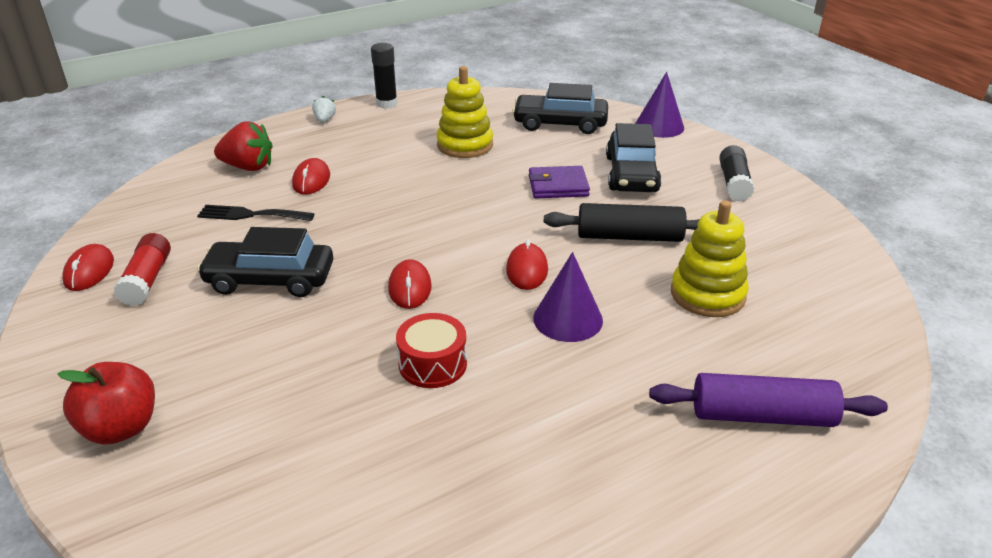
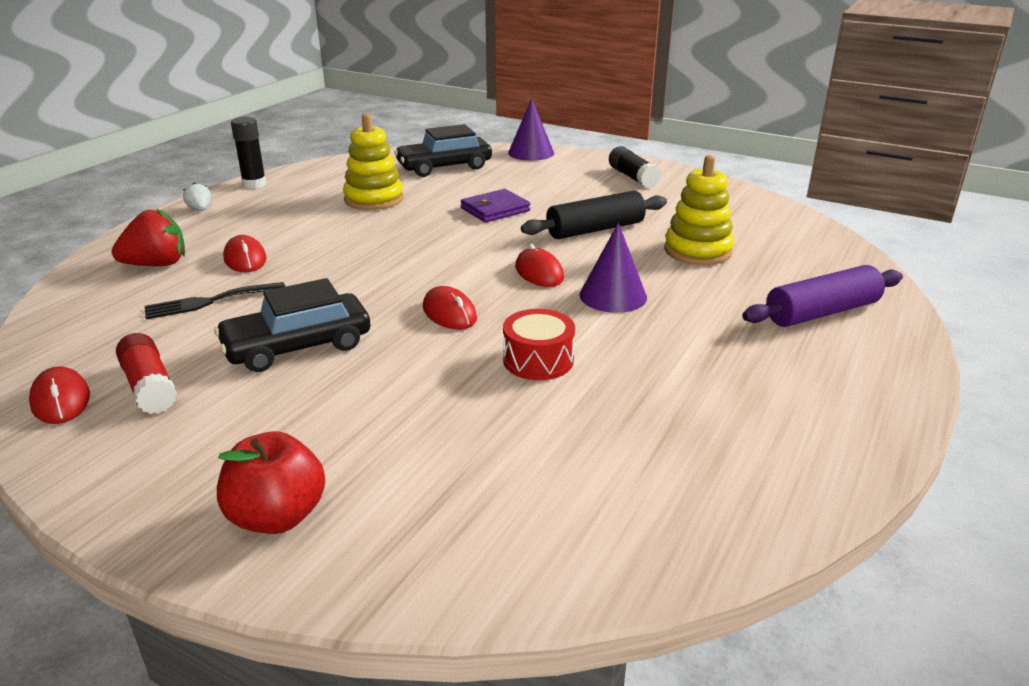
camera: 30 degrees left, 5 degrees down
(631, 174) = (546, 188): black car -> none

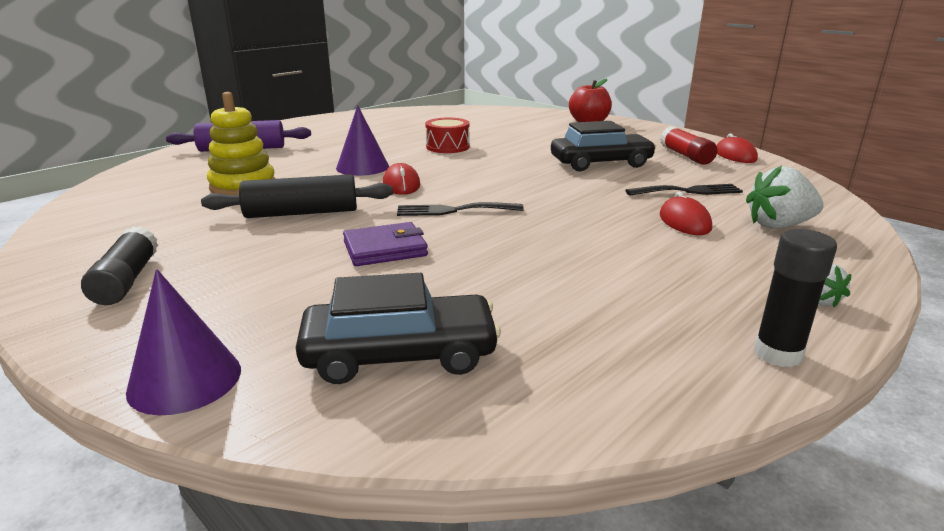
camera: 165 degrees left, 5 degrees down
(157, 265) = (779, 225): red strawberry -> white strawberry
(374, 199) = (546, 287): yellow stacking toy -> none
(449, 313) = (491, 169): red mouse -> none
(463, 247) = (453, 210): none -> black fork

